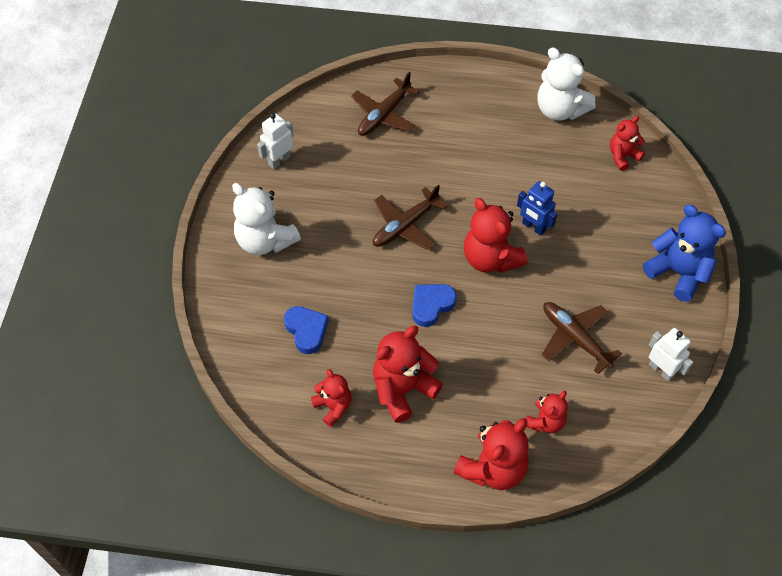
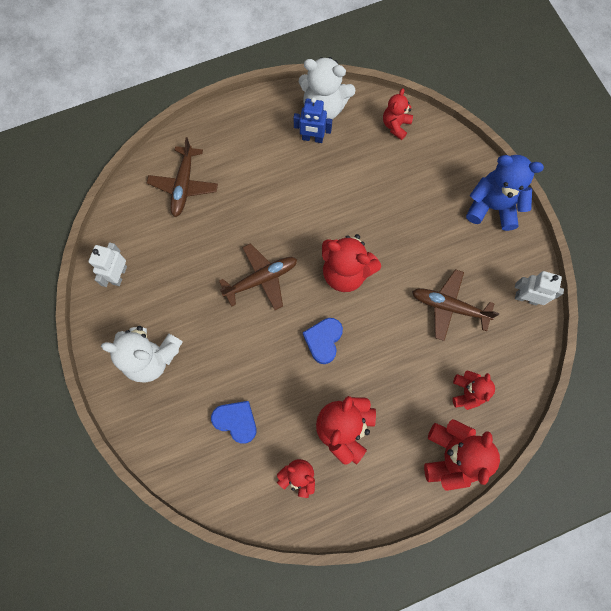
camera: 30 degrees left, 15 degrees up
(405, 225) = (261, 279): brown plane -> brown plane turned 135 degrees counterclockwise
(533, 227) = (363, 226): blue robot -> blue robot (312, 138)

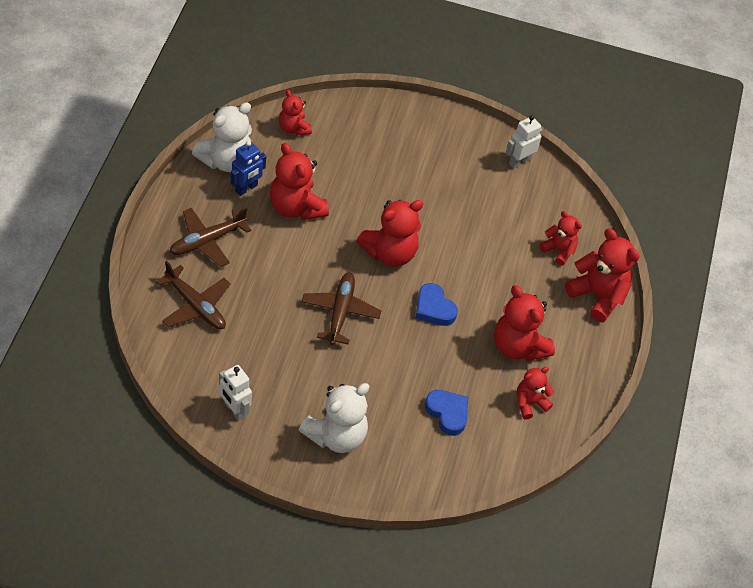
camera: 60 degrees left, 20 degrees down
(236, 421) = (447, 413): blue heart -> blue heart turned 75 degrees clockwise
(326, 181) = (296, 207): none -> red teddy bear
(449, 307) = (482, 211): brown plane -> brown plane (207, 241)
(492, 207) = (427, 124): blue teddy bear -> none

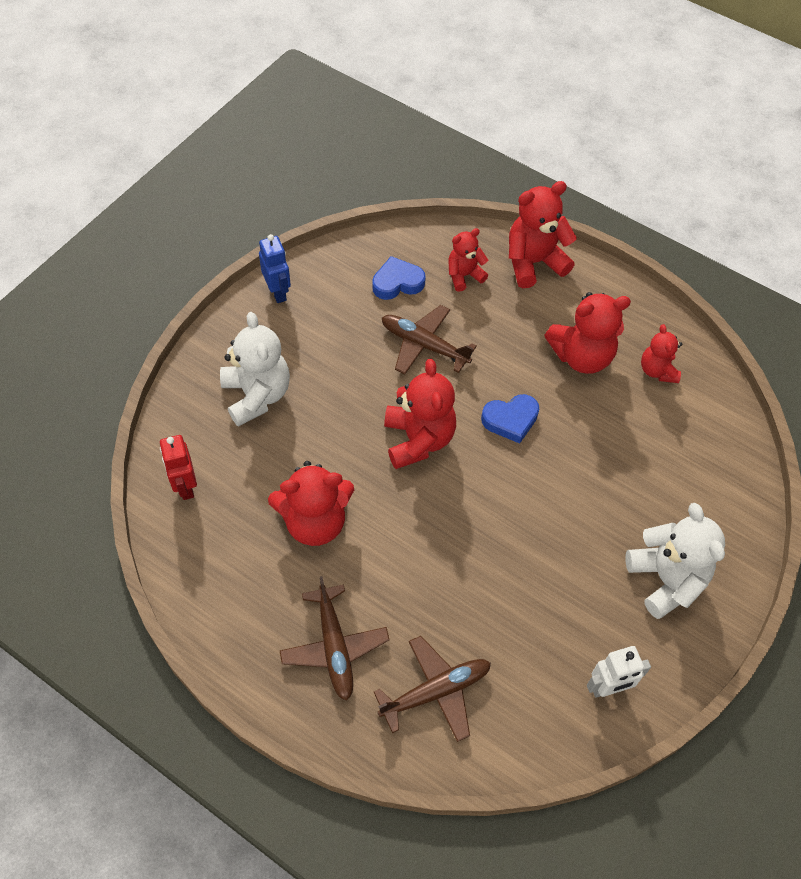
camera: 65 degrees left, 5 degrees up
(226, 160) = (207, 584): white teddy bear -> white teddy bear (257, 395)
(246, 188) = (263, 572): blue robot -> blue robot (278, 292)
(293, 128) = (185, 486): red teddy bear -> red robot
(340, 312) = (491, 520): brown plane -> brown plane (424, 345)
(447, 413) = (656, 453): blue heart -> blue heart (397, 282)
(519, 161) = (329, 269): white robot -> none

